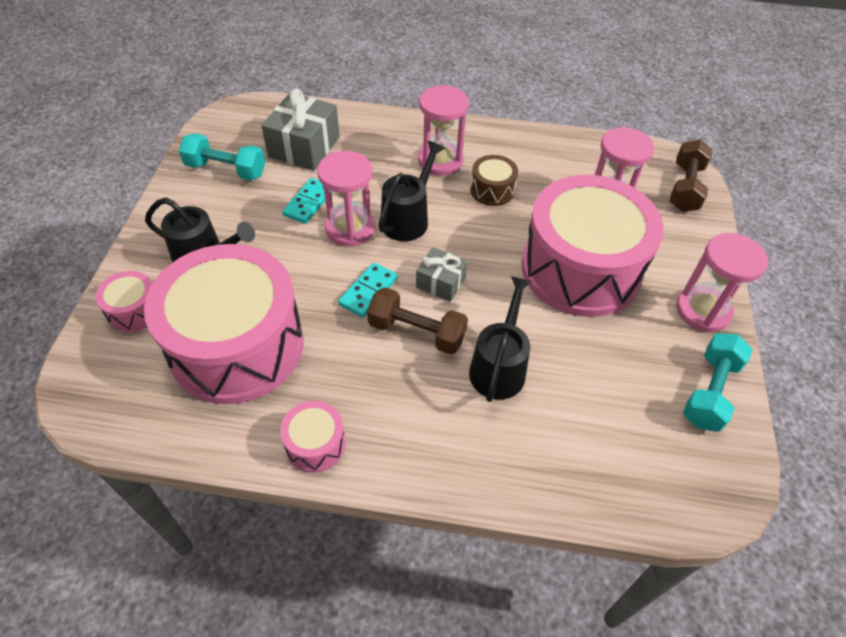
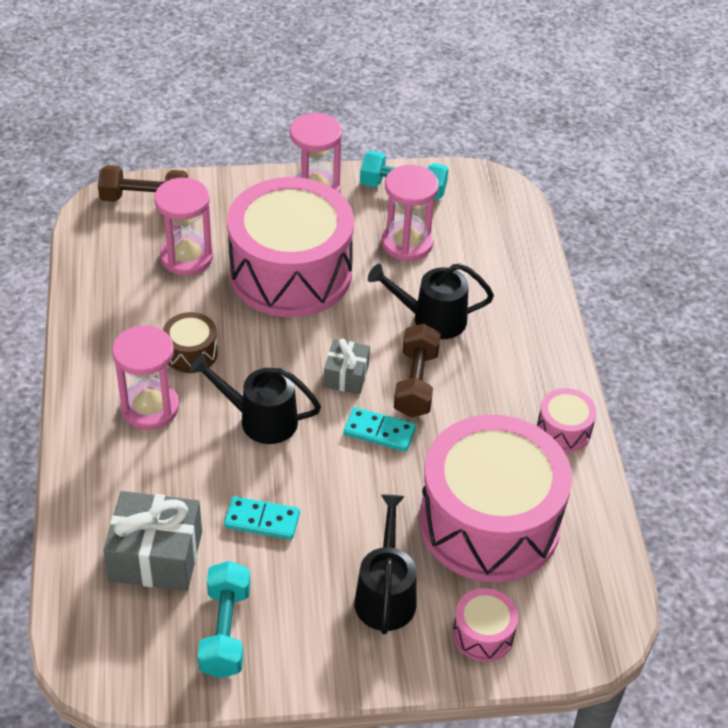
camera: 105 degrees left, 5 degrees down
(350, 228) = (293, 469): pink hourglass -> pink hourglass (407, 243)

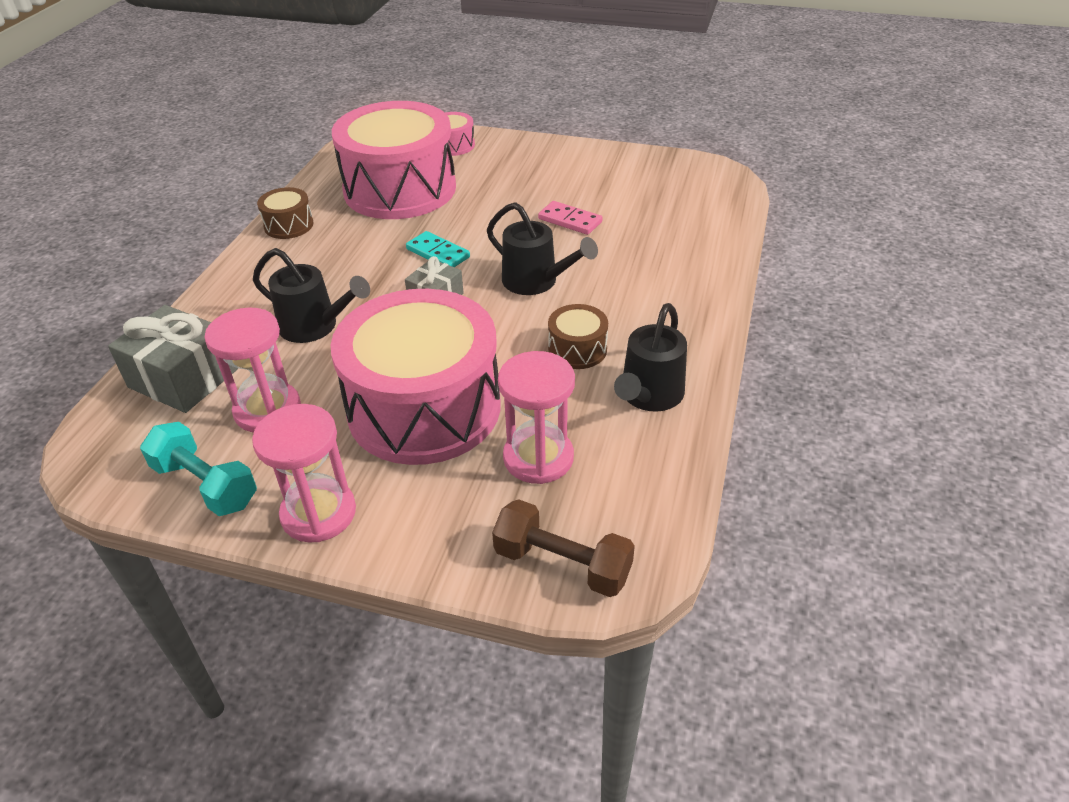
camera: 155 degrees left, 5 degrees down
(150, 408) = (636, 311): pink hourglass -> none
(156, 556) = (662, 217): grey gift -> grey gift (183, 378)
(225, 631) = (624, 174): turquoise dumbbell -> none
(262, 520) = (570, 220): turquoise domino -> pink domino
(385, 594) = (503, 171): black watering can -> black watering can (649, 396)
(416, 383) = (377, 279): brown dumbbell -> none
(564, 430) = (289, 225): pink drum -> brown drum

